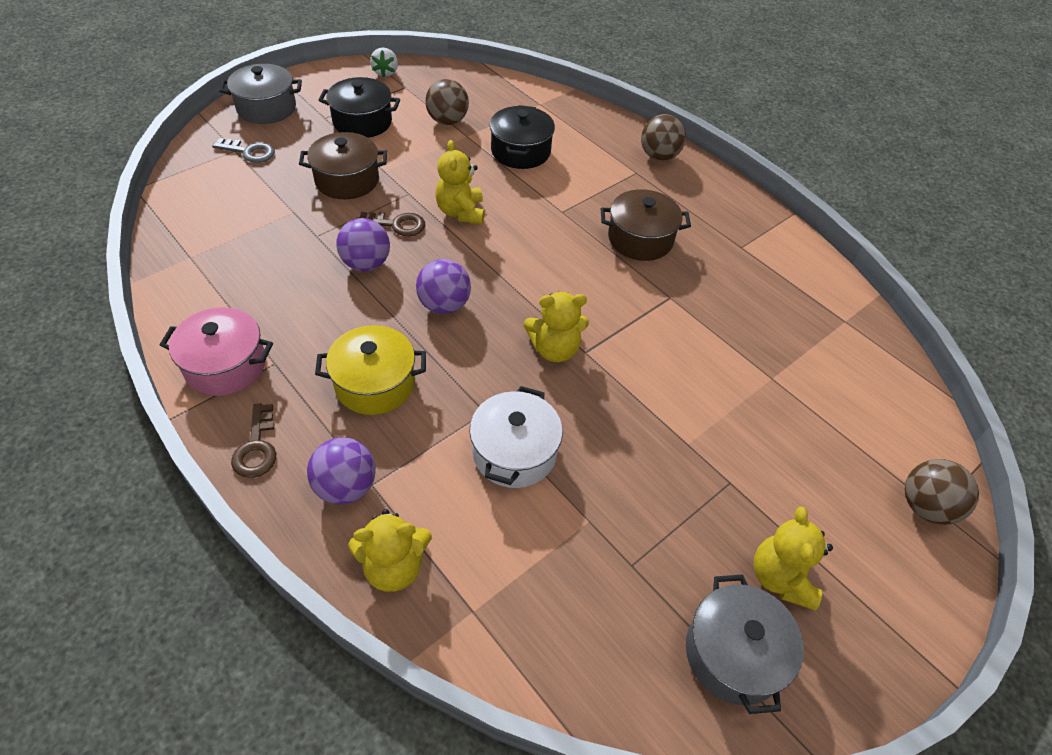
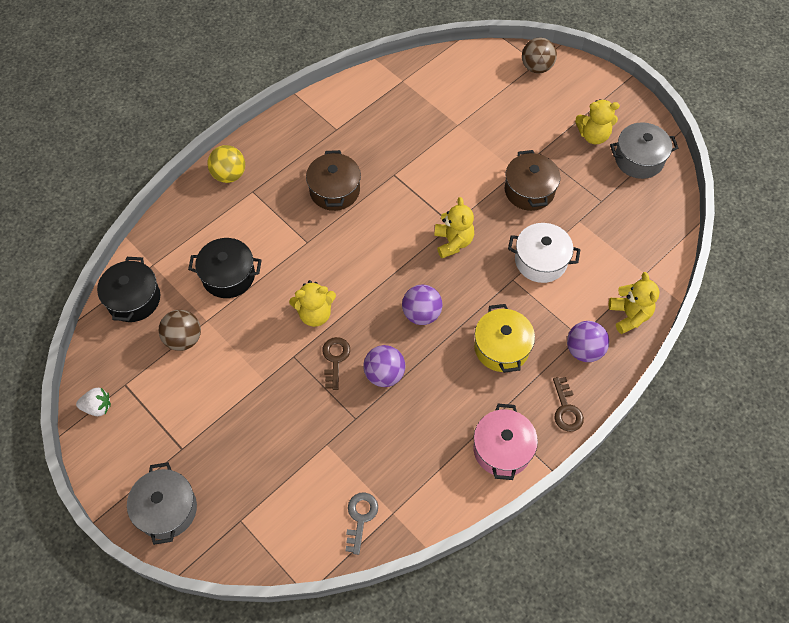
camera: 90 degrees left, 10 degrees up
(249, 152) = (242, 505): grey key -> grey key (360, 518)
(257, 447) = (566, 409): brown key -> brown key turned 90 degrees clockwise
(347, 180) = (279, 409): brown pot -> brown pot (529, 190)
(362, 122) = (188, 413): black pot -> black pot (134, 299)
(659, 156) = (229, 175): brown ball -> yellow ball

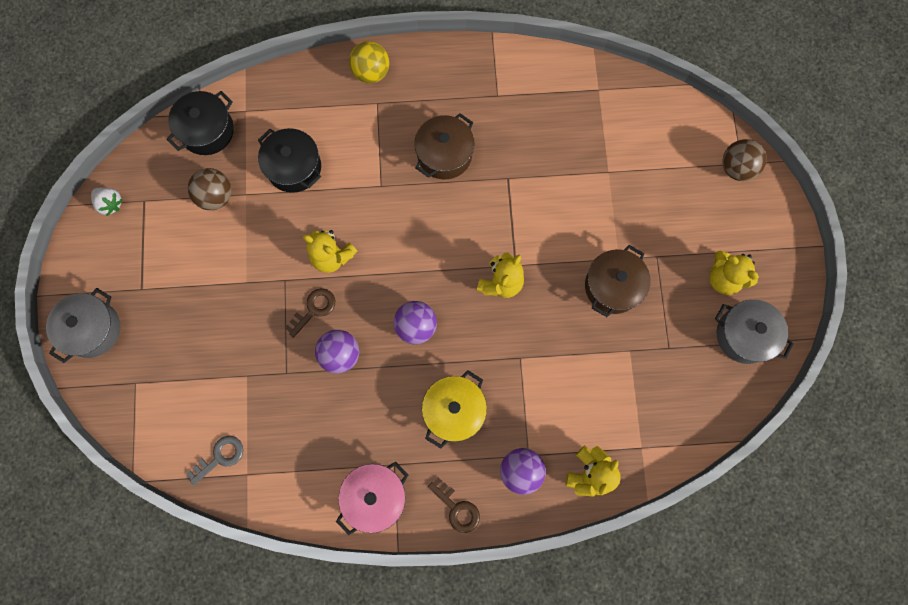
camera: 40 degrees right, 15 degrees up
(540, 261) = (560, 360): white pot -> none
(566, 409) = (457, 508): brown key -> brown key turned 75 degrees counterclockwise

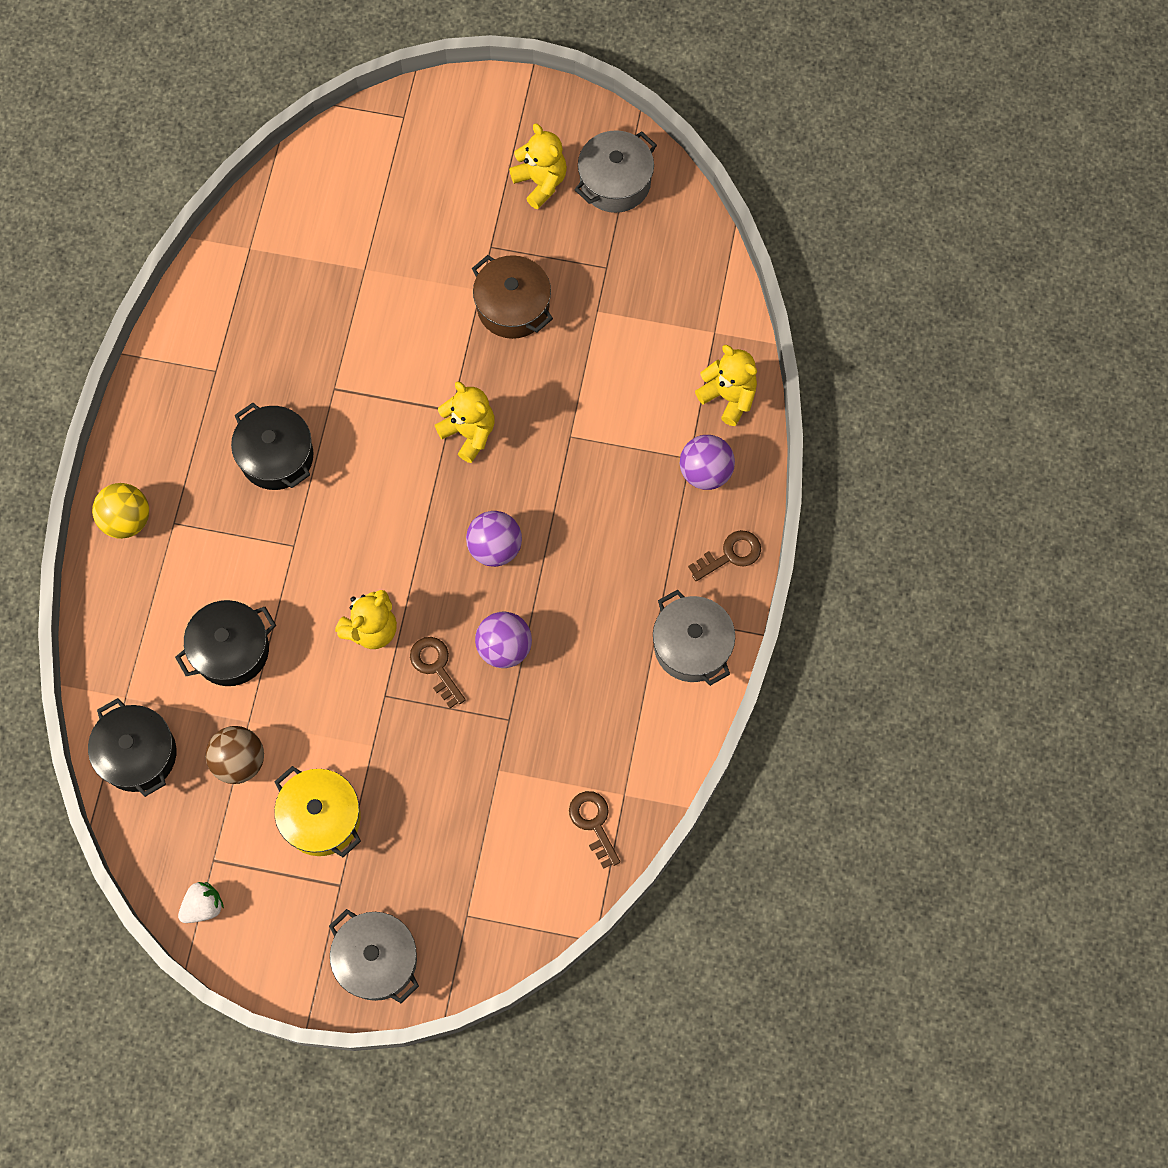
camera: 75 degrees left, 5 degrees down
(220, 457) = (593, 823): grey key -> brown key
(375, 496) = (692, 646): pink pot -> grey pot
(444, 155) = (276, 456): brown pot -> black pot
(454, 410) = (613, 529): yellow pot -> yellow pot (321, 817)
(723, 278) = (540, 182): yellow teddy bear -> yellow teddy bear turned 90 degrees counterclockwise
(736, 168) = (407, 124): brown ball -> none

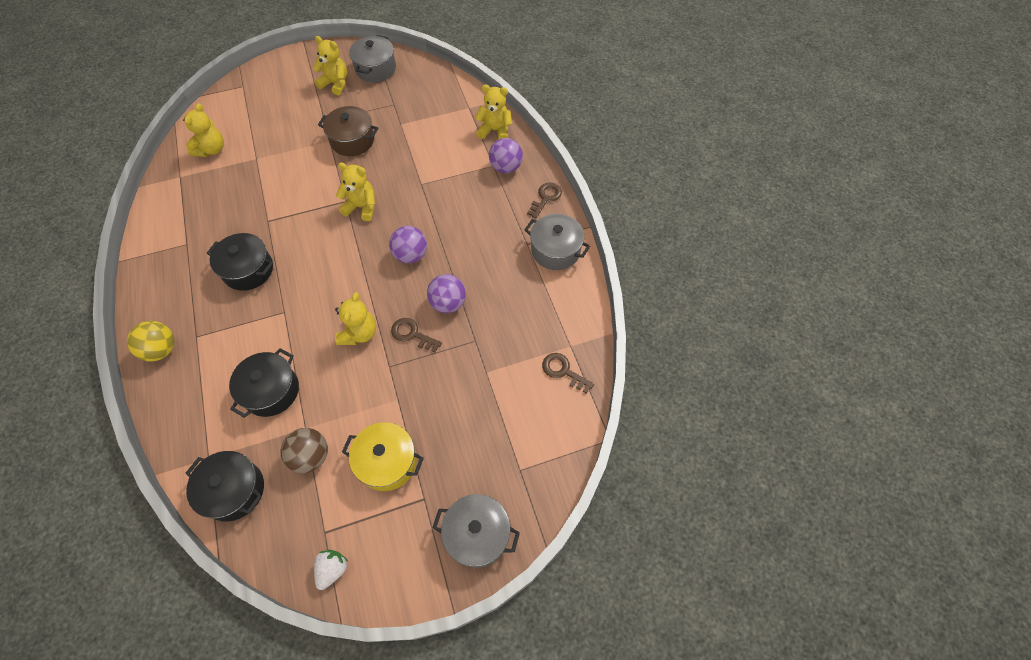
camera: 30 degrees left, 10 degrees down
(311, 221) = (212, 149): none -> yellow teddy bear

